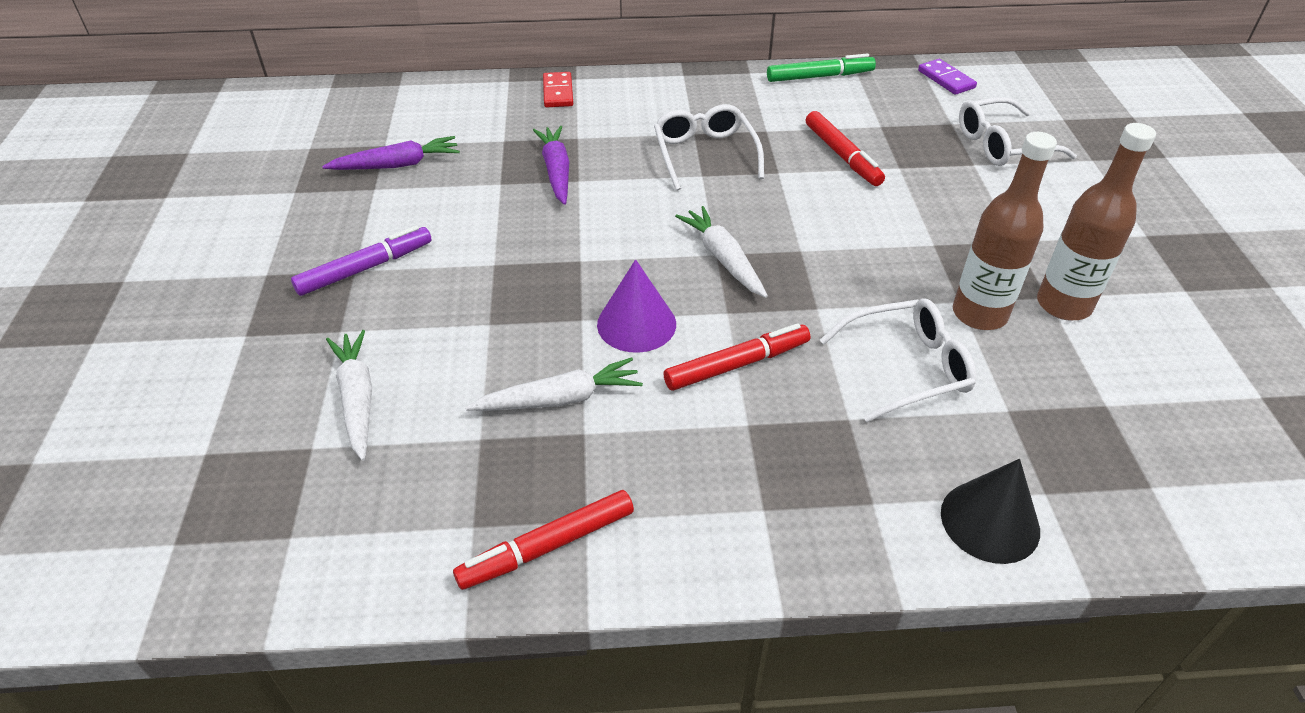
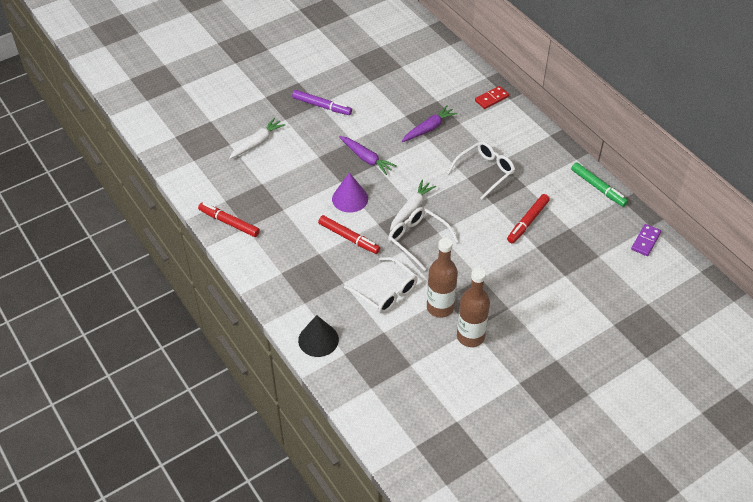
camera: 60 degrees right, 5 degrees up
(397, 165) = (391, 78): purple carrot -> purple carrot (366, 158)
(560, 399) = (294, 195): white carrot -> none
(1002, 145) = (594, 282): white glasses -> white glasses (417, 239)

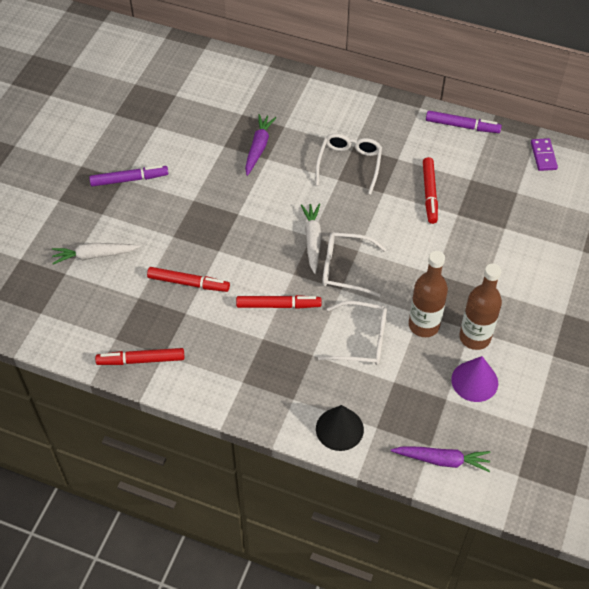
camera: 35 degrees left, 5 degrees up
(257, 142) = (94, 255): white carrot -> white carrot turned 105 degrees counterclockwise
(302, 192) = (188, 283): none -> red marker
(350, 198) = (244, 263): purple cone -> purple cone (474, 381)
(366, 158) = (224, 212): purple carrot -> purple carrot (442, 460)
(491, 98) = (292, 86): red domino -> none
(598, 188) = (462, 126): green marker -> purple marker

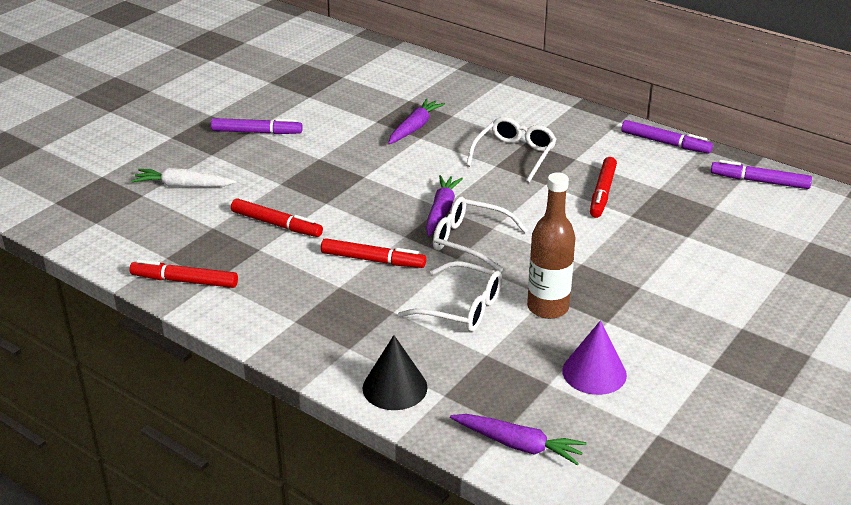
camera: 15 degrees right, 20 degrees down
(312, 240) = (441, 211): white carrot -> purple carrot
(475, 337) = (610, 330): brown bottle -> none
(543, 156) = (759, 181): purple domino -> purple marker

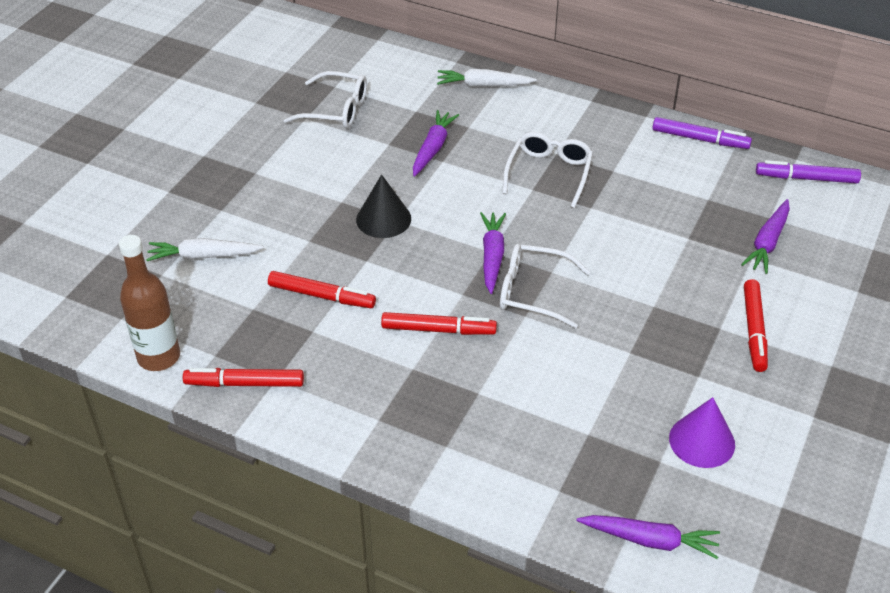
camera: 10 degrees left, 10 degrees up
(257, 132) = (262, 174): purple marker -> none
(395, 387) = (507, 488): black cone -> black cone (383, 219)
(462, 308) = (548, 379): white glasses -> white glasses (336, 110)
(476, 87) = (483, 85): none -> white carrot
(547, 307) = (635, 366): brown bottle -> brown bottle (159, 357)
(602, 193) = (652, 212): red marker -> red marker (754, 330)
(706, 226) = (767, 242): none -> purple carrot

